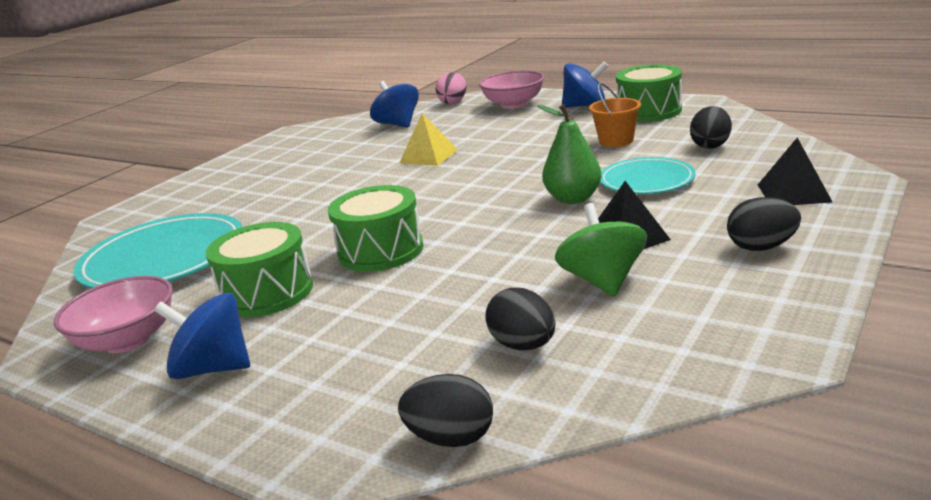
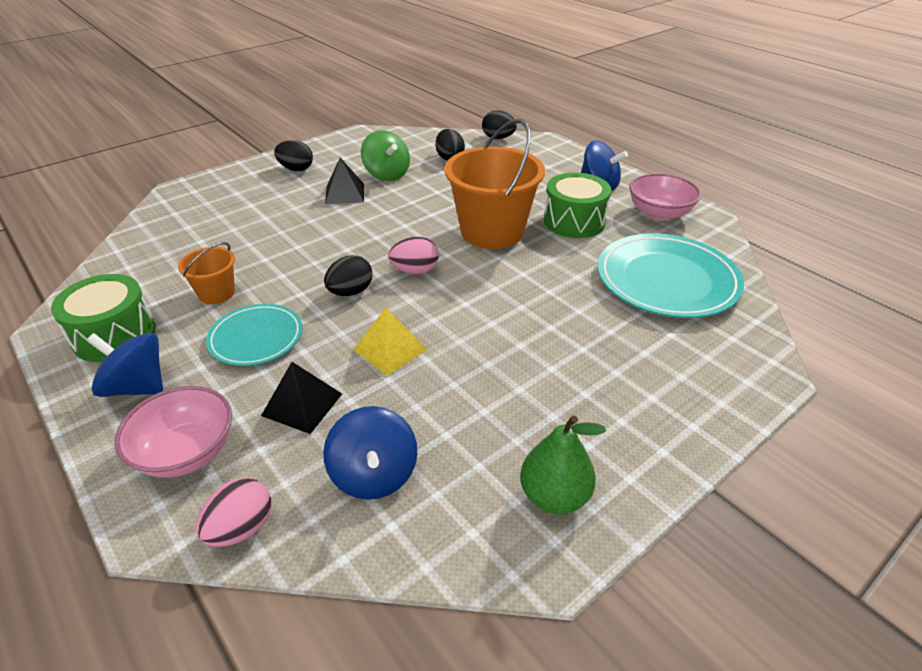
camera: 165 degrees left, 15 degrees up
(381, 251) = (492, 231): green drum -> orange bucket
(448, 197) = (415, 271): none -> pink egg
(573, 199) = (335, 234): green pear -> green pear (554, 496)
(602, 281) = (387, 174): green spinning top -> green spinning top turned 45 degrees counterclockwise
(646, 181) = (271, 233): turquoise plate -> turquoise plate (256, 338)
(710, 145) = (175, 254): black egg -> black egg (350, 292)
(793, 193) = (221, 193): black pyramid -> black pyramid (302, 404)

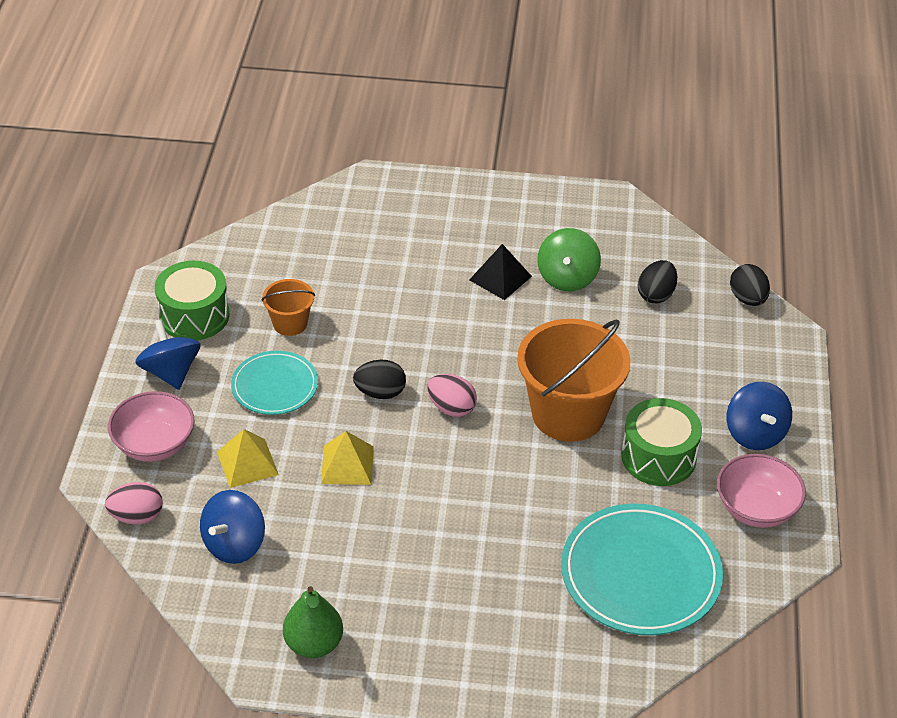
camera: 45 degrees right, 5 degrees up
(296, 169) = (495, 215): black egg -> none
(302, 404) = (247, 463): black pyramid -> yellow pyramid

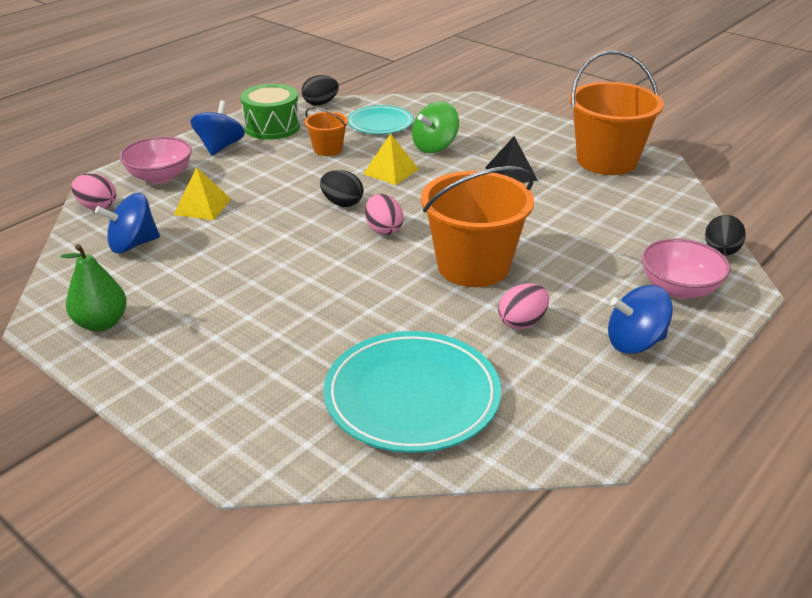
camera: 35 degrees right, 10 degrees down
(275, 386) = (275, 175): turquoise plate -> turquoise plate (380, 123)
(347, 465) = (266, 232): yellow pyramid -> yellow pyramid (390, 171)
(567, 277) = (566, 190): green spinning top -> green spinning top (435, 147)
(571, 220) = (607, 161): none -> orange bucket
(656, 295) = (634, 223): black egg -> black egg (320, 103)
(658, 457) = (522, 322): green drum -> pink egg
(755, 433) = (635, 342): blue spinning top -> blue spinning top turned 60 degrees clockwise
(756, 508) = (579, 396): pink bowl -> pink bowl (679, 288)

